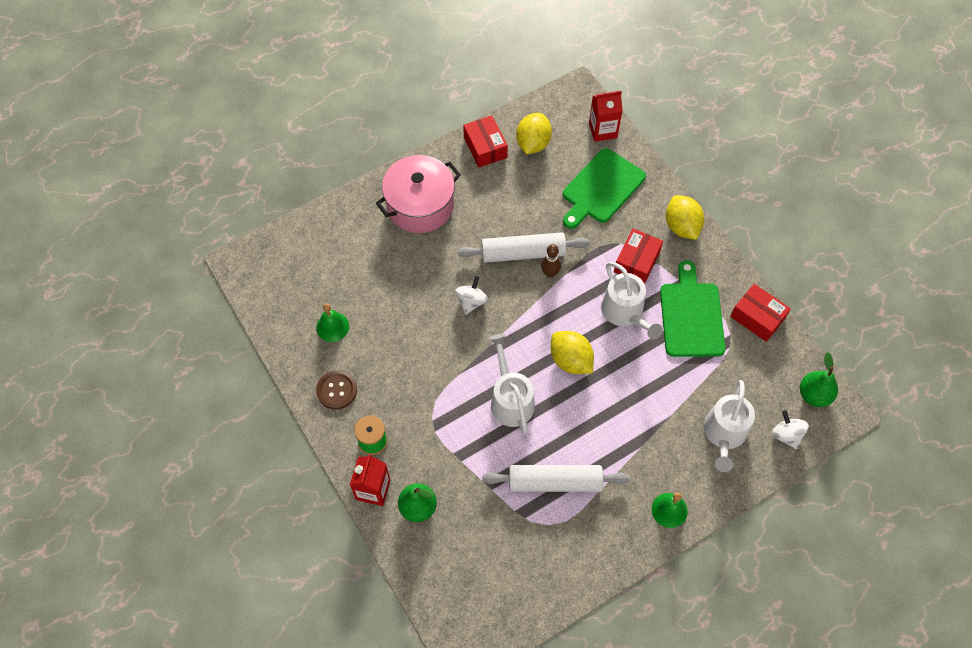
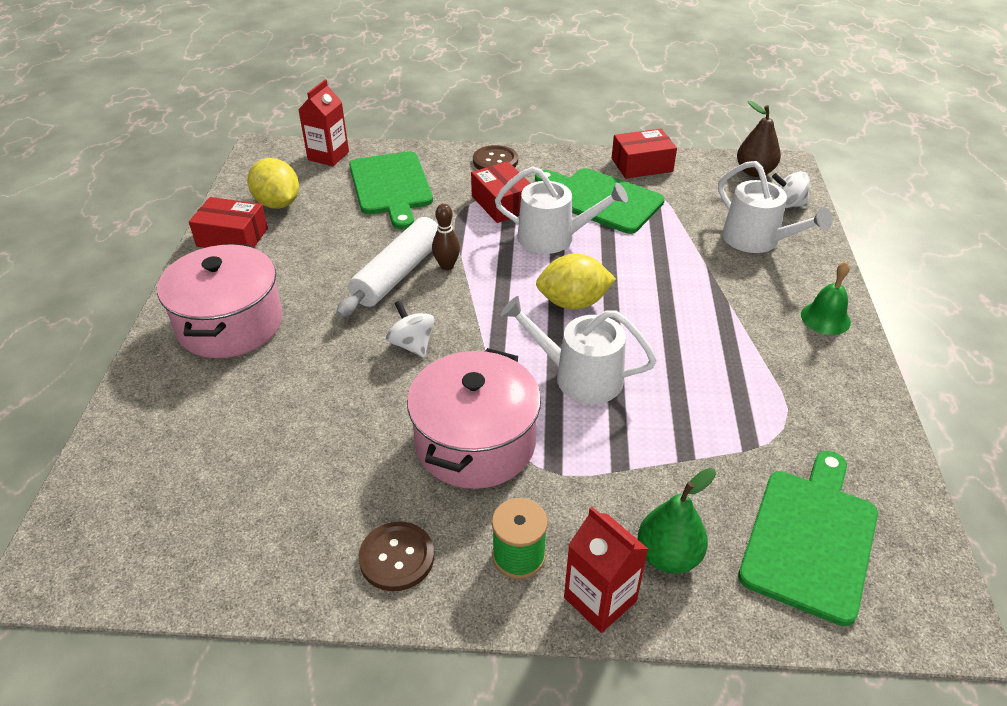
camera: 55 degrees left, 20 degrees down
(332, 327) = (291, 506): green bell -> none
(426, 378) = (475, 442): none -> pink pot
(476, 569) = (810, 538): none -> green cutting board
(554, 482) = (726, 393): white rolling pin -> none
(681, 227) = (495, 161): yellow lemon -> brown button
(814, 395) = (754, 172): green pear -> brown pear

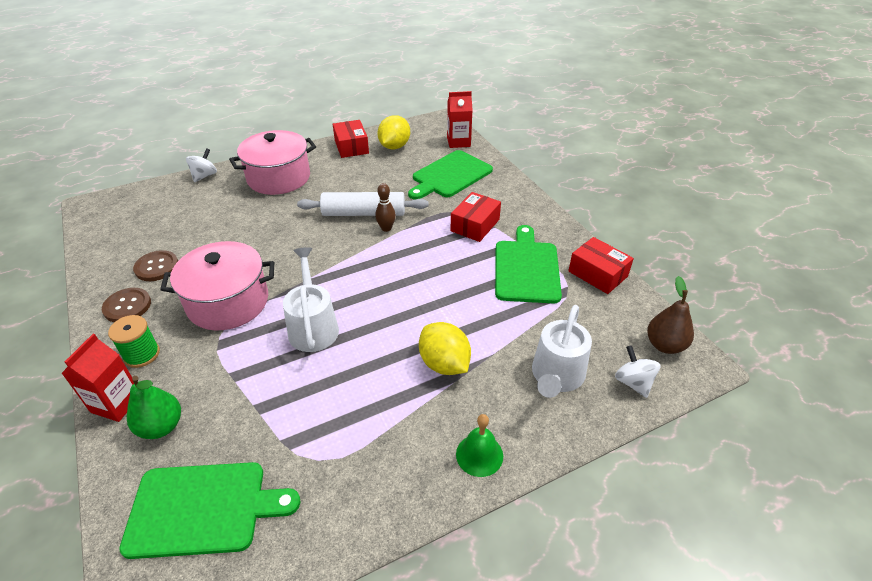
camera: 60 degrees right, 0 degrees up
(412, 345) = (300, 244): white spinning top -> white spinning top (204, 176)
(495, 161) = (523, 203): brown button -> brown button (156, 267)
(553, 237) = (456, 262): white watering can -> none
(573, 303) = (389, 297): yellow lemon -> yellow lemon (444, 364)

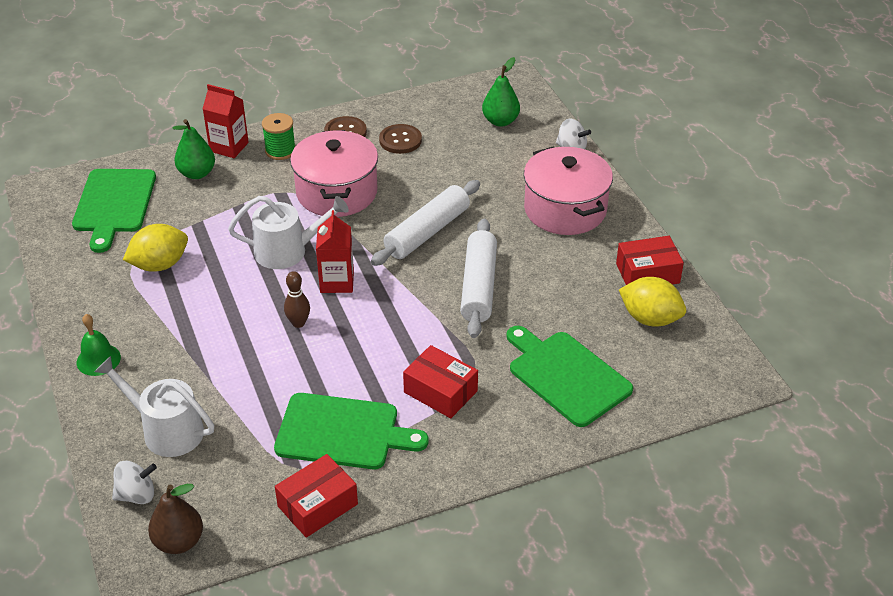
camera: 95 degrees right, 0 degrees up
(151, 210) = (500, 121): none -> green pear
(296, 242) = (427, 232): none -> white rolling pin
(386, 228) = (444, 306): brown bowling pin -> brown bowling pin (298, 323)
(444, 364) = (210, 344): yellow lemon -> yellow lemon (160, 265)
(458, 142) = (668, 394): red carton -> red carton (337, 282)

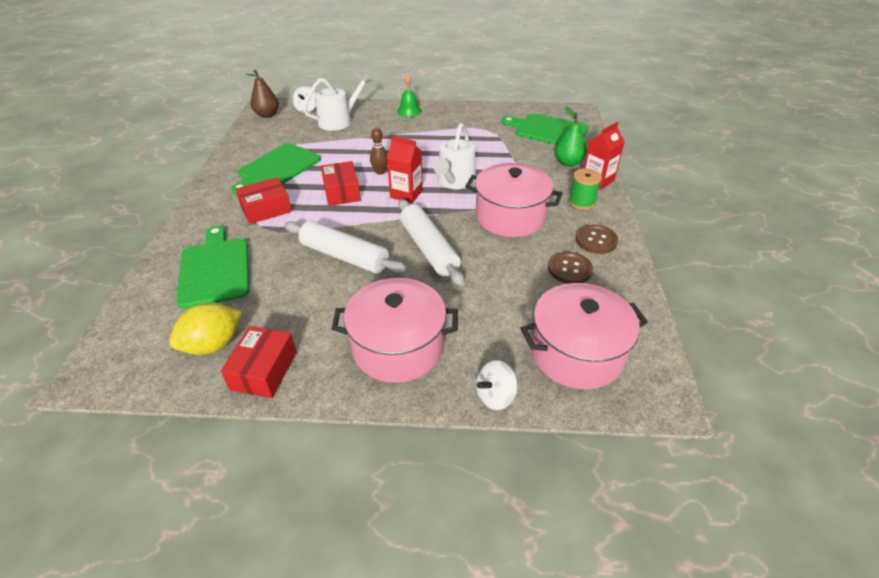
camera: 115 degrees right, 0 degrees up
(160, 265) = (475, 137): yellow lemon -> none
(317, 505) = (240, 151): red box -> red box (342, 192)
(500, 121) = (576, 353): green pear -> pink pot
(566, 376) = (215, 269): green cutting board -> green cutting board turned 90 degrees counterclockwise

